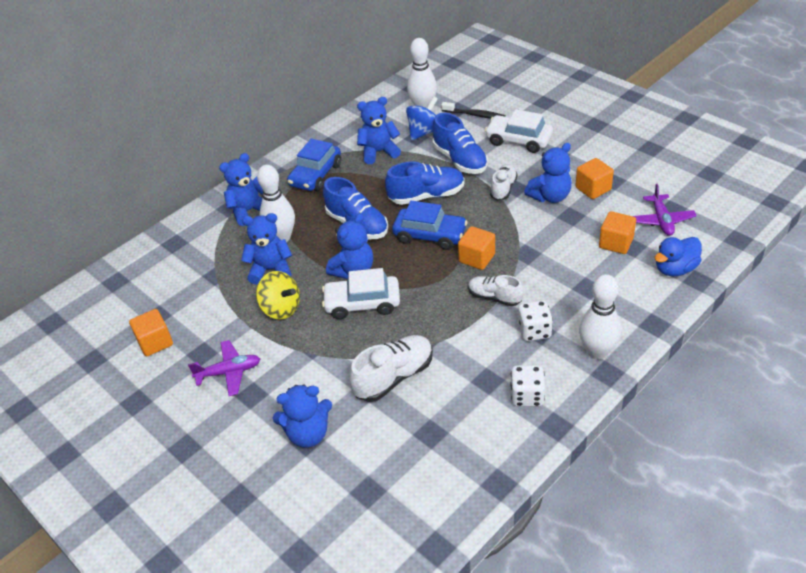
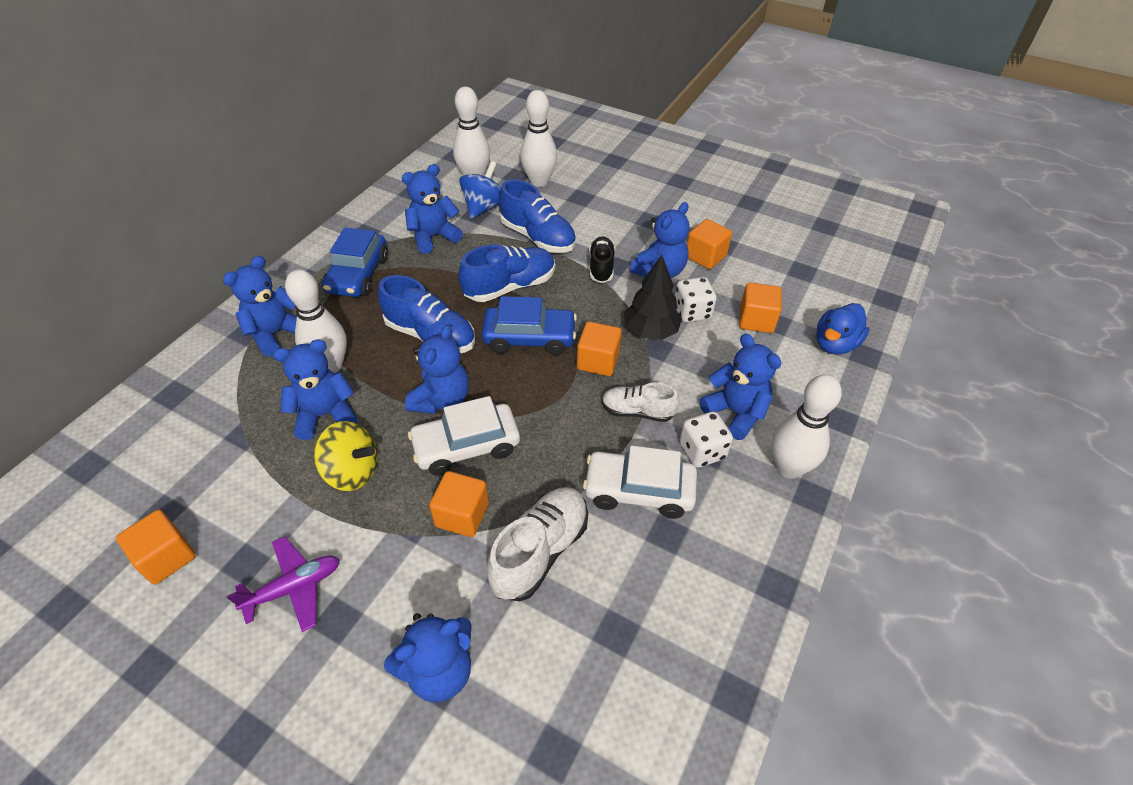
camera: 20 degrees left, 5 degrees up
(347, 346) = (462, 515): none -> orange cube
(475, 115) = (539, 181): black toothbrush -> white bowling pin
(503, 188) = (601, 267): white shoe -> black shoe
(518, 140) = (600, 207): white car -> white car (639, 491)
(525, 241) = (650, 331): none -> black tree
(527, 396) = (725, 547): white dice -> white dice (692, 312)
(571, 308) = (735, 412): none -> blue teddy bear
(661, 220) = (796, 286): purple plane -> none

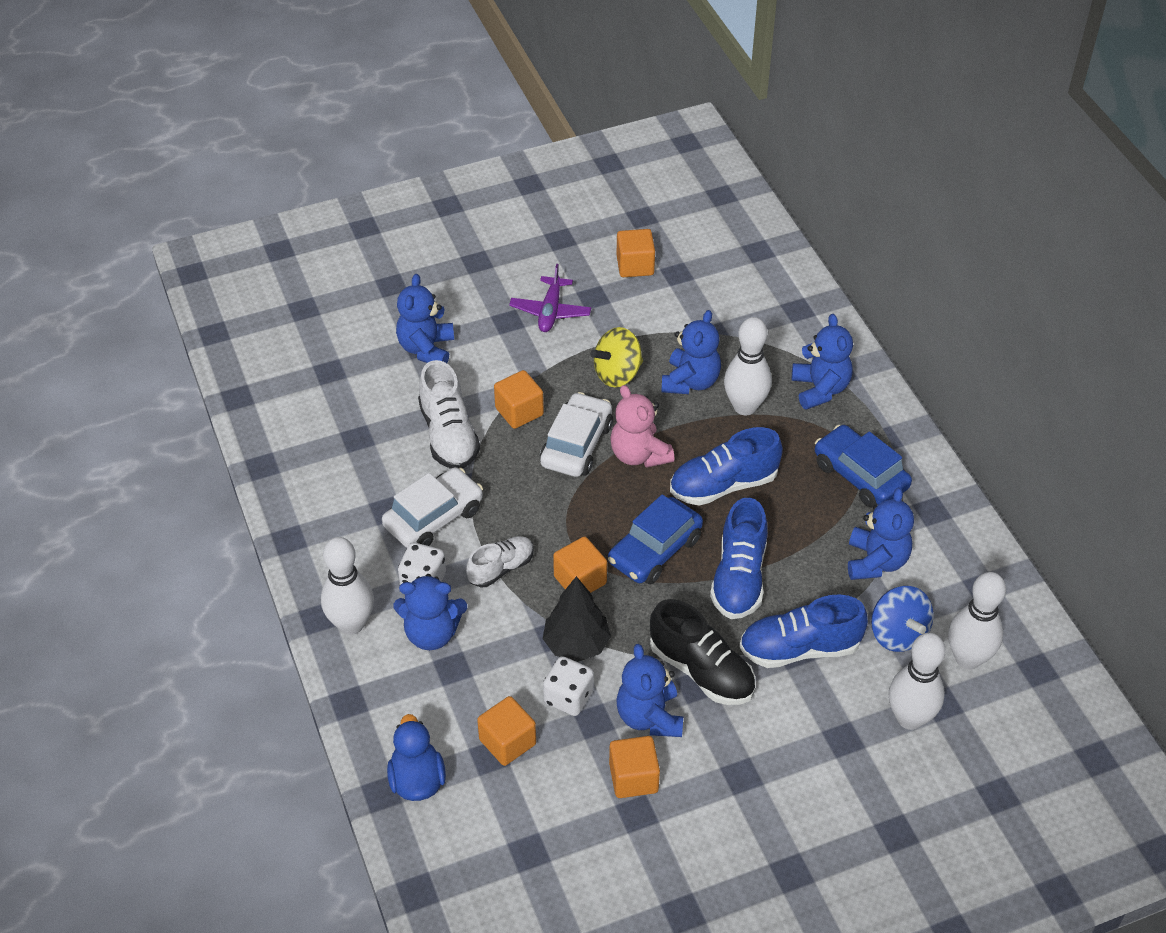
camera: 130 degrees right, 0 degrees up
(441, 399) = (639, 454): blue teddy bear -> pink teddy bear
(601, 267) = (701, 670): black shoe -> black shoe, size x1.56

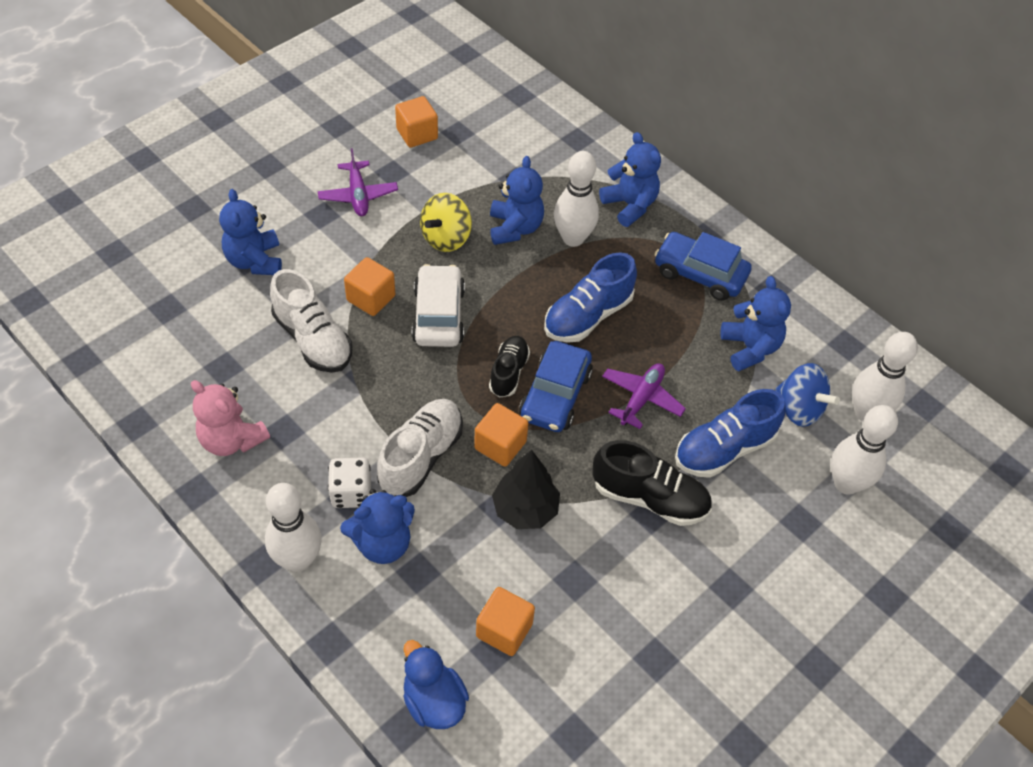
camera: 25 degrees left, 5 degrees up
(433, 517) = (333, 425): white car -> none
(501, 568) = (421, 456): white shoe -> white shoe, size x1.56
(568, 697) = (541, 565): white dice -> none
(619, 516) = (508, 372): none -> black shoe
(633, 778) = (637, 625): orange cube -> none
(639, 454) = (500, 308): pink teddy bear -> pink teddy bear (232, 439)
(649, 717) = (624, 559): blue teddy bear -> none
(739, 578) = (641, 399): blue shoe -> purple plane

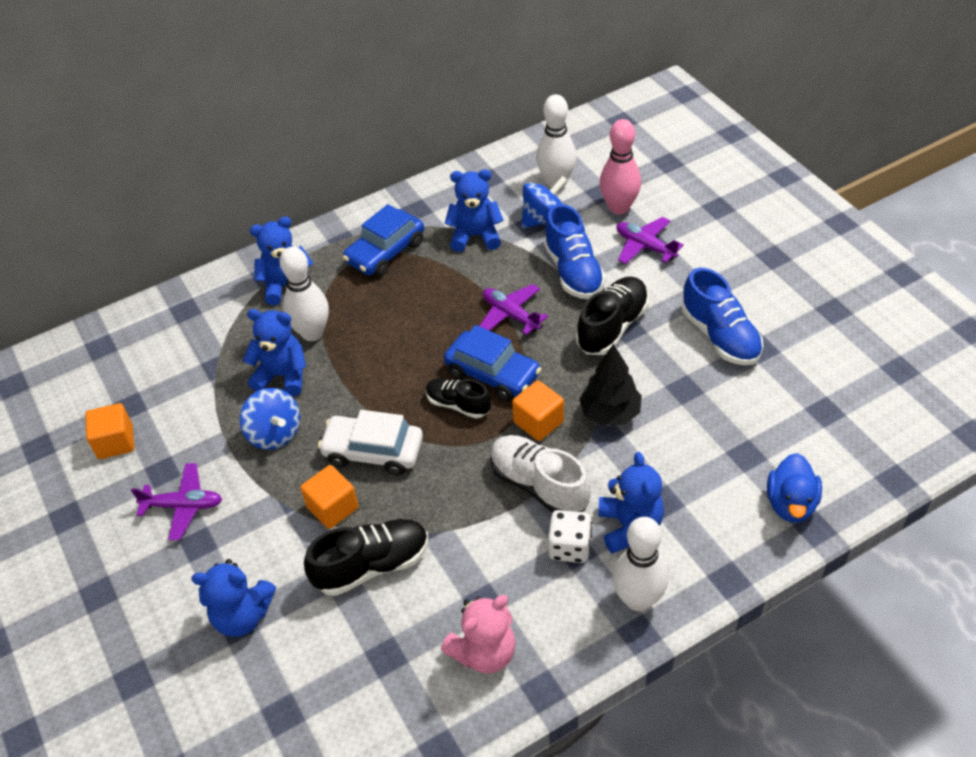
camera: 70 degrees left, 5 degrees down
(313, 339) = (372, 566): white shoe -> black shoe
(433, 701) = (791, 503): blue duck -> blue duck turned 60 degrees counterclockwise
(446, 238) = (275, 433): yellow spinning top -> blue spinning top
(504, 630) = (727, 444): orange cube -> none
(587, 316) = (409, 337): blue shoe -> blue shoe (720, 336)
(788, 518) = (645, 246): none -> purple plane
(846, 483) = (619, 207): white bowling pin -> pink bowling pin

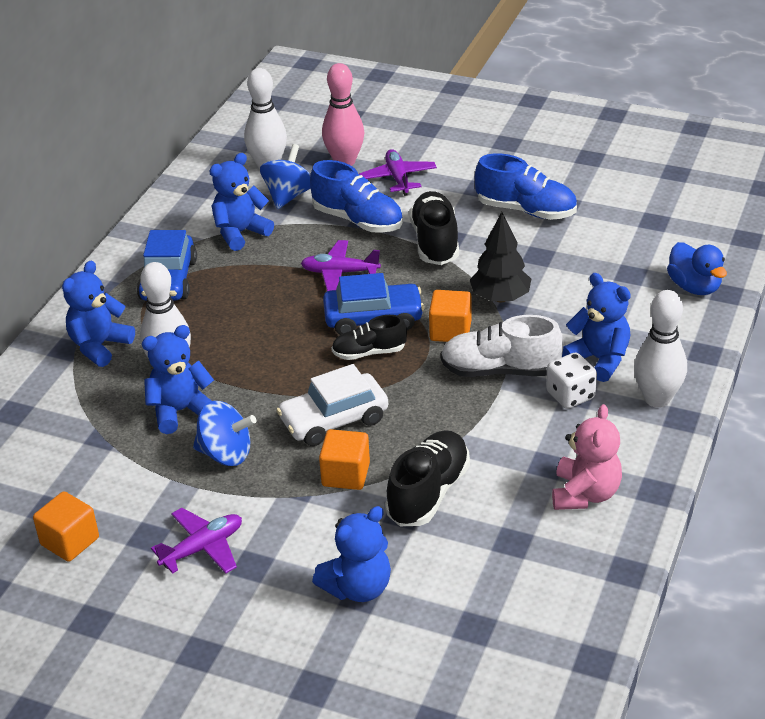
camera: 40 degrees left, 10 degrees down
(645, 246) = (398, 178): purple plane -> purple plane turned 75 degrees clockwise

